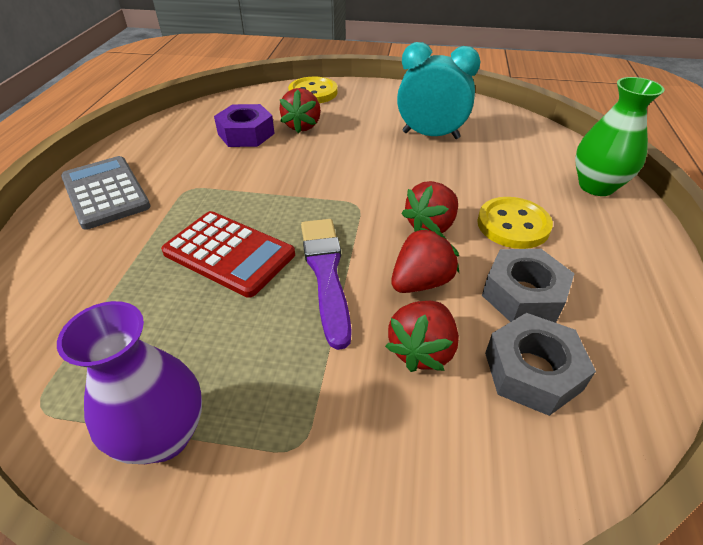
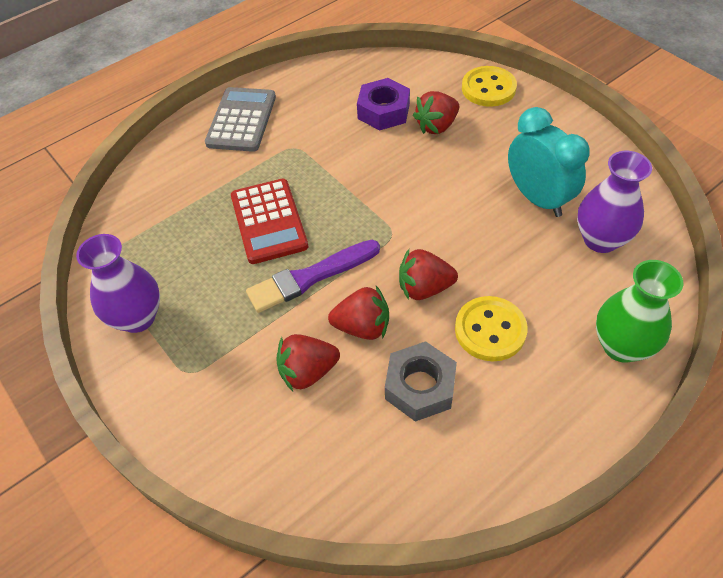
camera: 45 degrees right, 10 degrees up
(326, 273) = (310, 277): purple brush -> purple brush turned 150 degrees counterclockwise
(499, 138) = (600, 239): none -> purple vase
(532, 371) = (356, 436): grey nut -> none

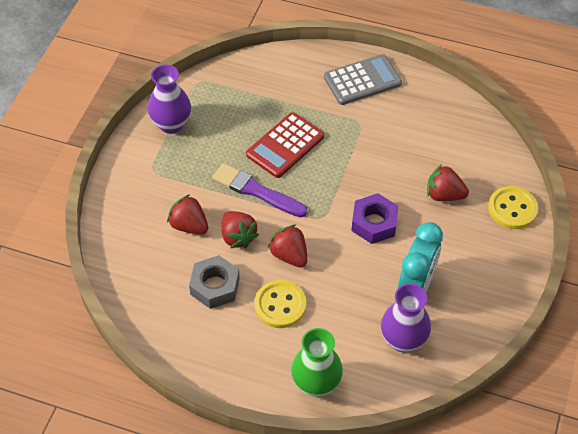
camera: 55 degrees right, 0 degrees up
(383, 111) = (435, 156): purple nut -> purple nut (374, 223)

